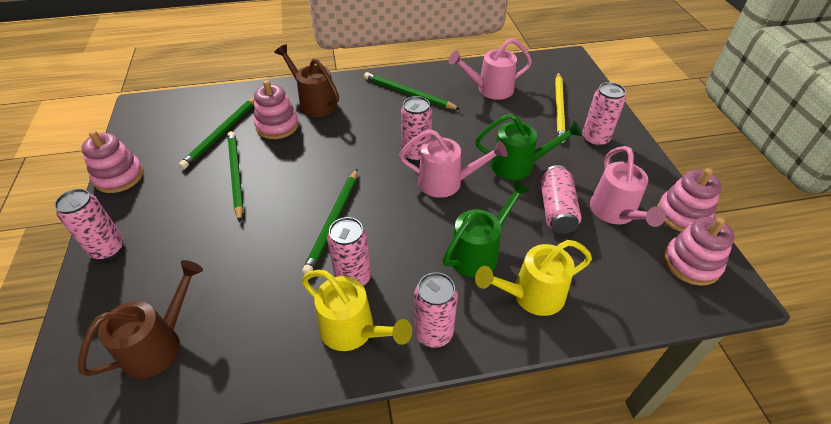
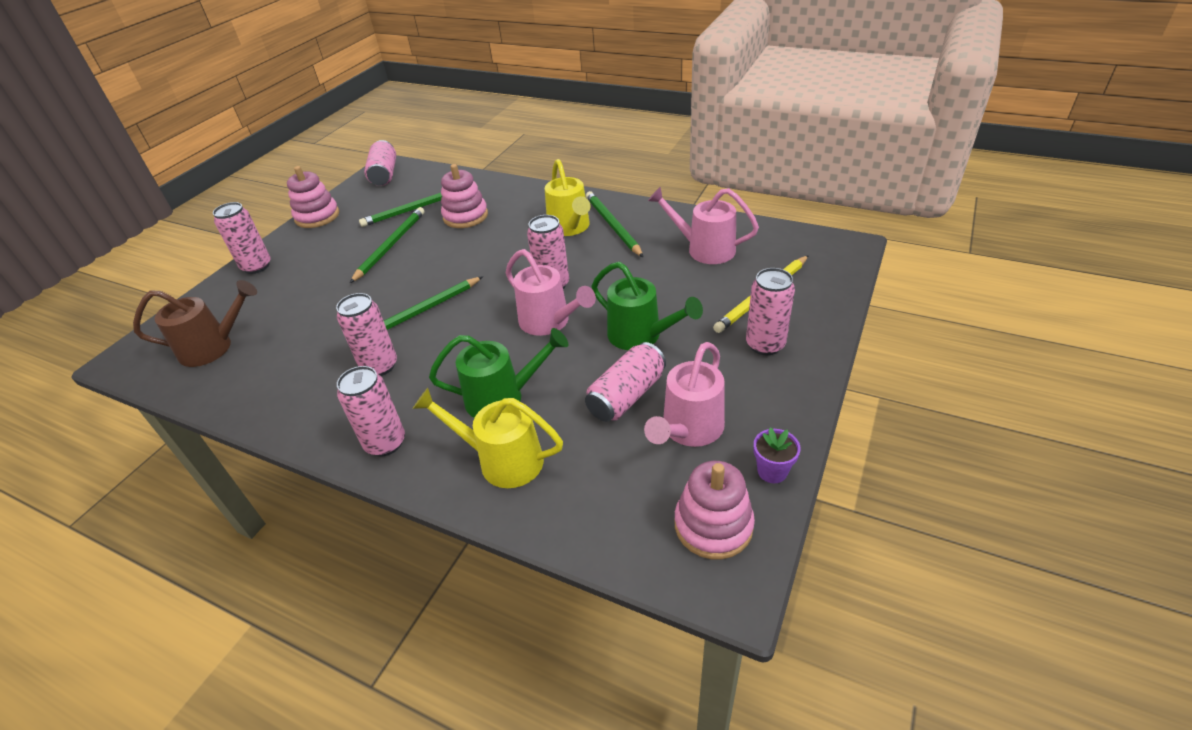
camera: 40 degrees right, 5 degrees down
(147, 114) = (384, 174): none -> pink can
(314, 102) = (517, 206): brown watering can -> none
(354, 331) = (332, 407): yellow watering can -> yellow watering can (570, 228)
(682, 214) = (772, 471): pink stacking toy -> purple flower pot

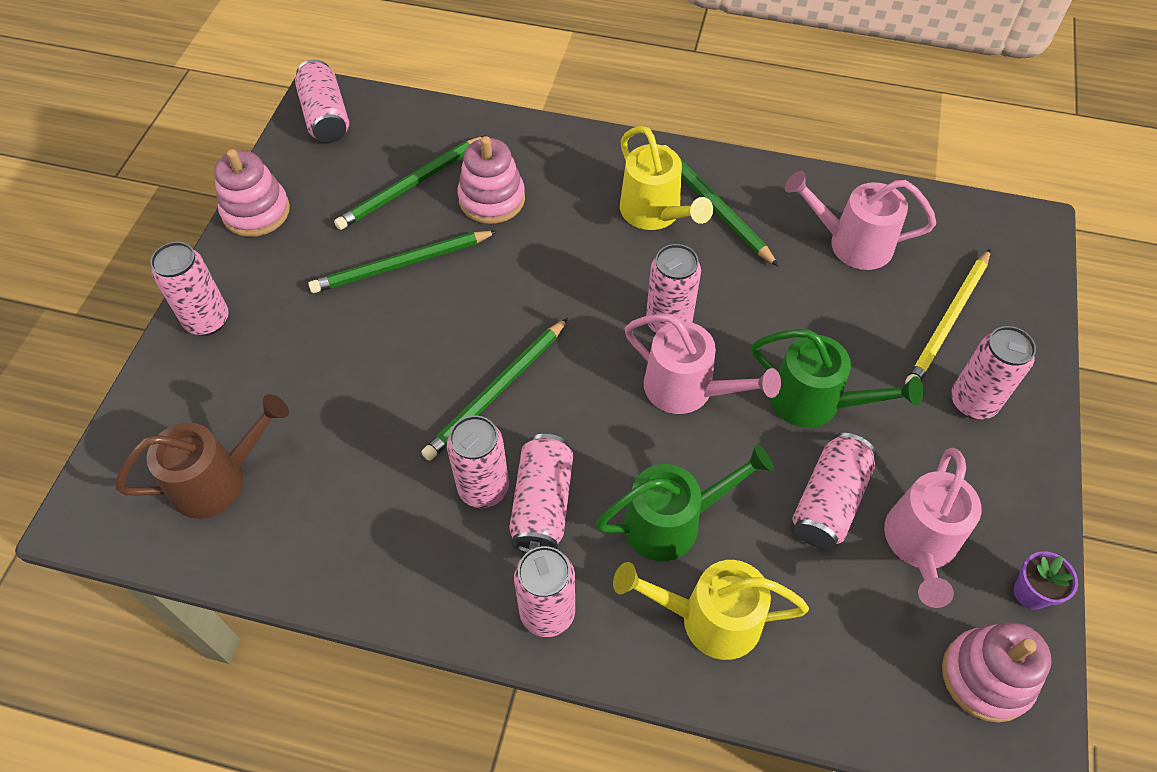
camera: 15 degrees left, 15 degrees up
(391, 245) = (401, 264): green pencil -> green pencil turned 120 degrees counterclockwise
(415, 378) = (542, 504): none -> pink can

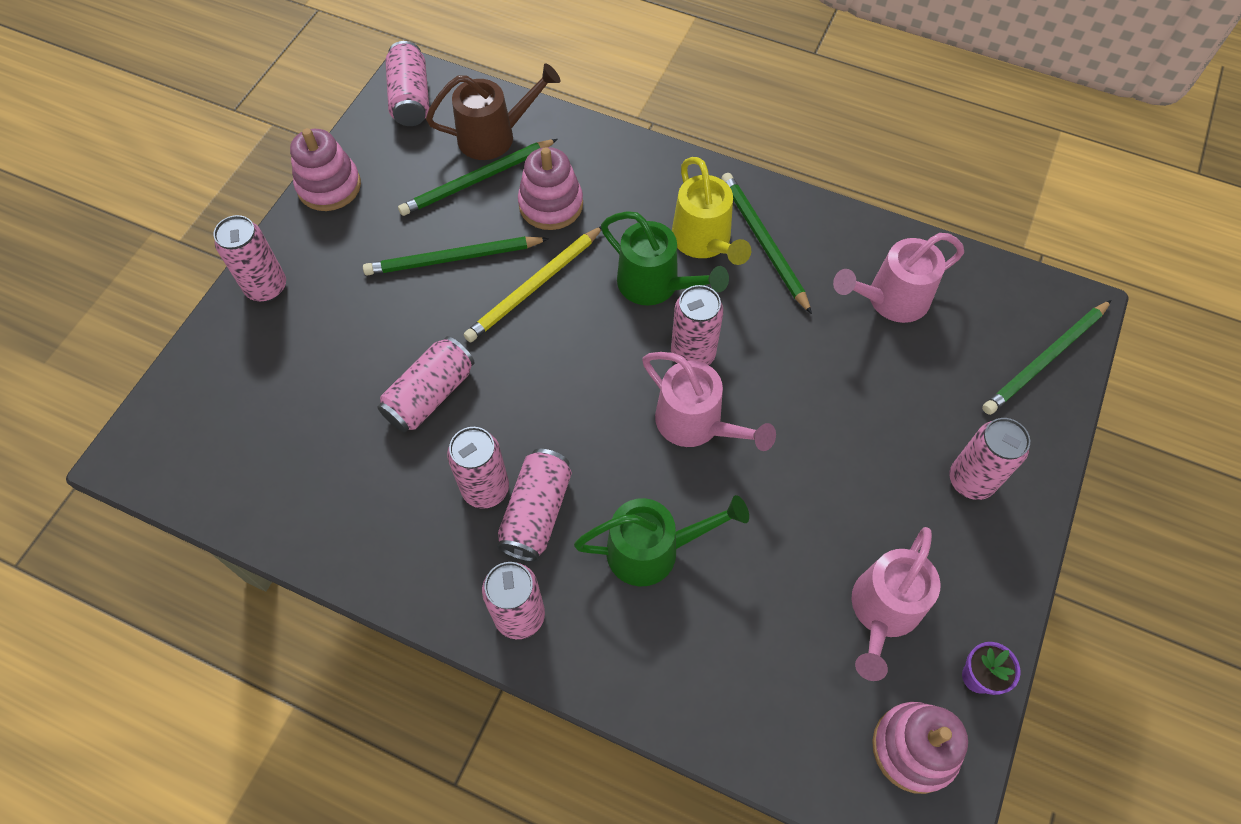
camera: 10 degrees right, 5 degrees up
(219, 479) = (251, 441): brown watering can -> brown watering can (495, 136)
(497, 391) = (516, 397): green pencil -> green pencil (1045, 360)
(708, 619) = (665, 647): yellow watering can -> none
(816, 402) = (817, 456): green watering can -> green watering can (656, 285)
(829, 501) = (805, 555): pink can -> pink can (430, 395)
(850, 243) = (890, 300): pink watering can -> pink watering can turned 45 degrees counterclockwise
(948, 321) = (967, 395): yellow pencil -> yellow pencil (534, 287)

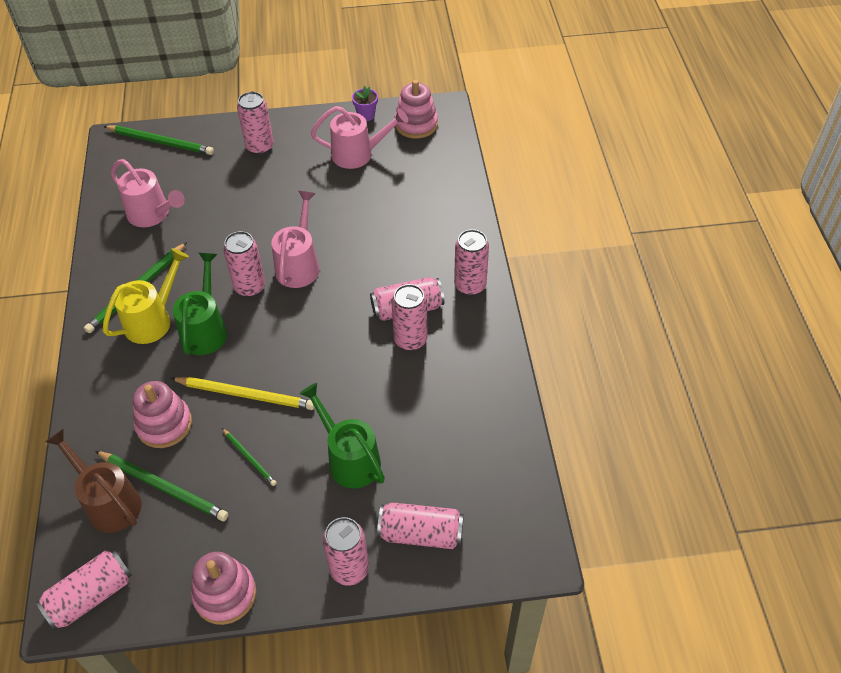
camera: 120 degrees left, 10 degrees down
(430, 395) = (368, 405): pink can -> pink can (421, 533)
(453, 258) = (249, 458): green pencil -> green pencil, size x0.55
(654, 550) = (390, 249): green watering can -> green watering can (349, 458)

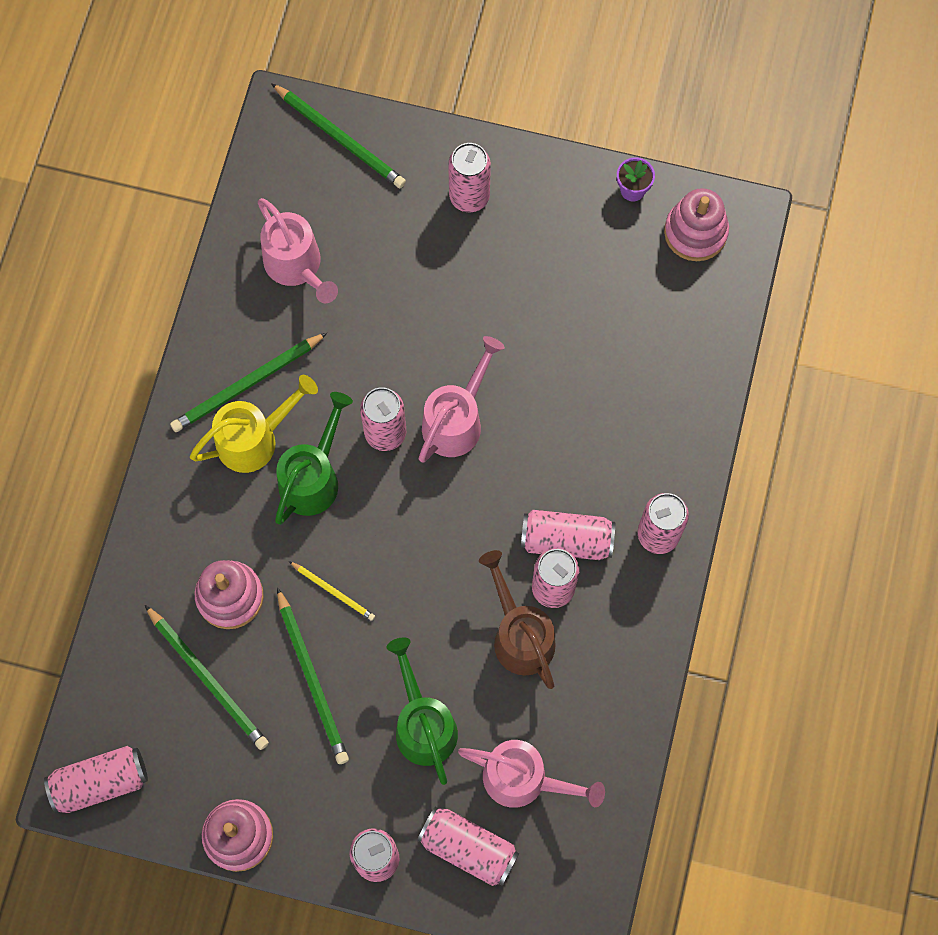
camera: 20 degrees right, 20 degrees up
(108, 502) = (144, 675): brown watering can -> brown watering can (519, 634)
(246, 395) = (333, 591): yellow pencil -> yellow pencil, size x0.55
(249, 458) = (312, 679): green pencil -> green pencil, size x1.80
(359, 154) = (597, 259): pink watering can -> pink watering can (525, 779)

